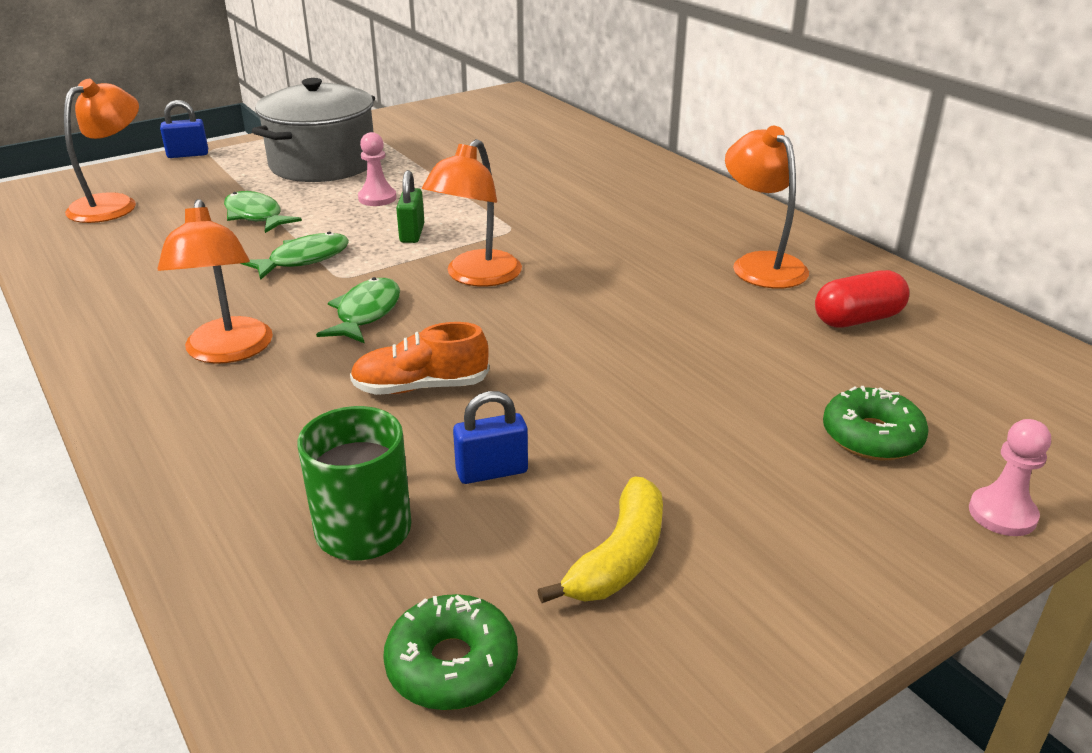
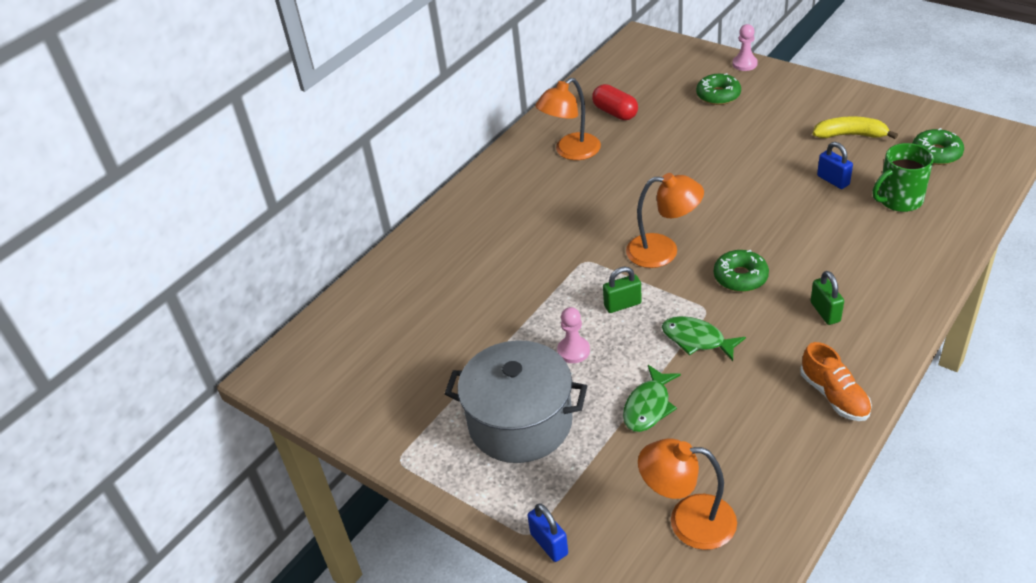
camera: 105 degrees left, 10 degrees up
(228, 352) = (825, 312): orange lamp -> green padlock
(366, 313) = (740, 277): green fish -> green donut
(420, 387) = (792, 225): orange shoe -> orange shoe (834, 396)

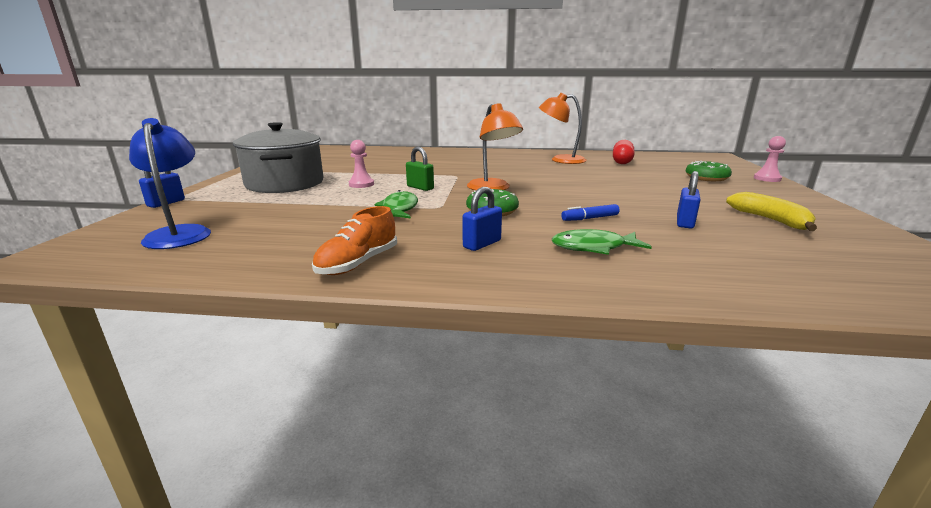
camera: 55 degrees right, 20 degrees down
(648, 406) = (313, 207): green fish -> green fish (593, 247)
(688, 521) = (180, 233): orange lamp -> blue lamp
(795, 226) = (589, 218): none -> blue marker
(825, 312) = (482, 244): green padlock -> blue padlock
(899, 200) = (717, 252): green mug -> none
(936, 153) = (848, 260): green donut -> none

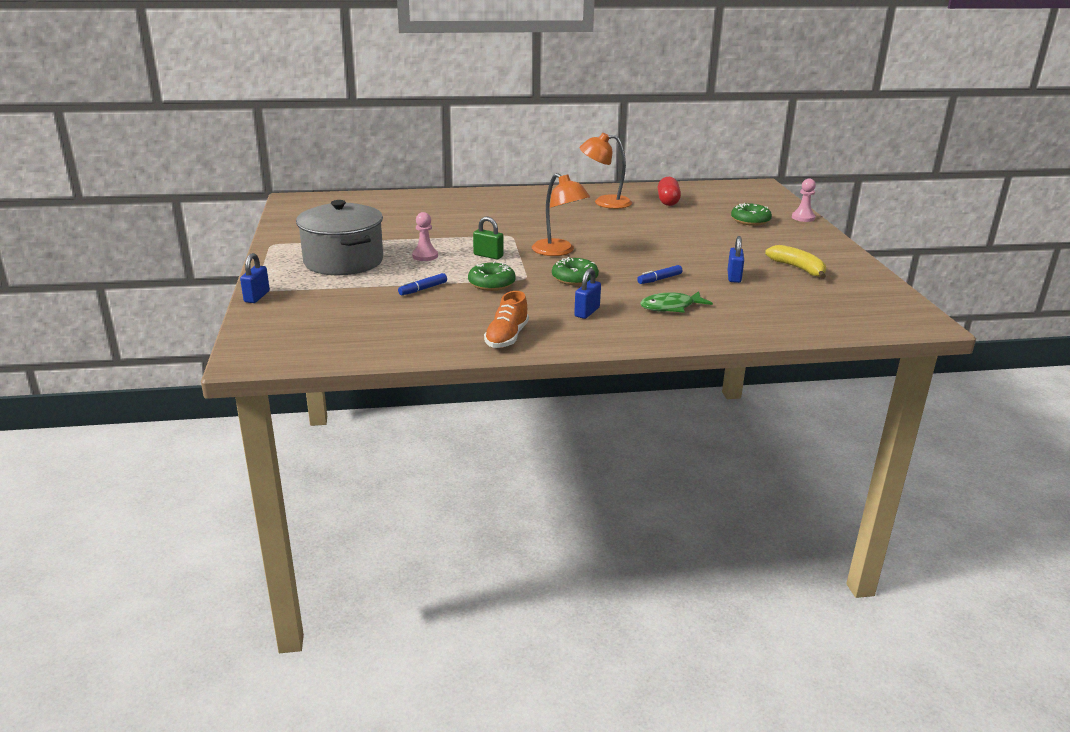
camera: 15 degrees left, 5 degrees up
(180, 233) = (325, 327): blue lamp -> none
(325, 208) = (423, 289): none -> blue marker
(399, 209) = (491, 284): green fish -> green donut

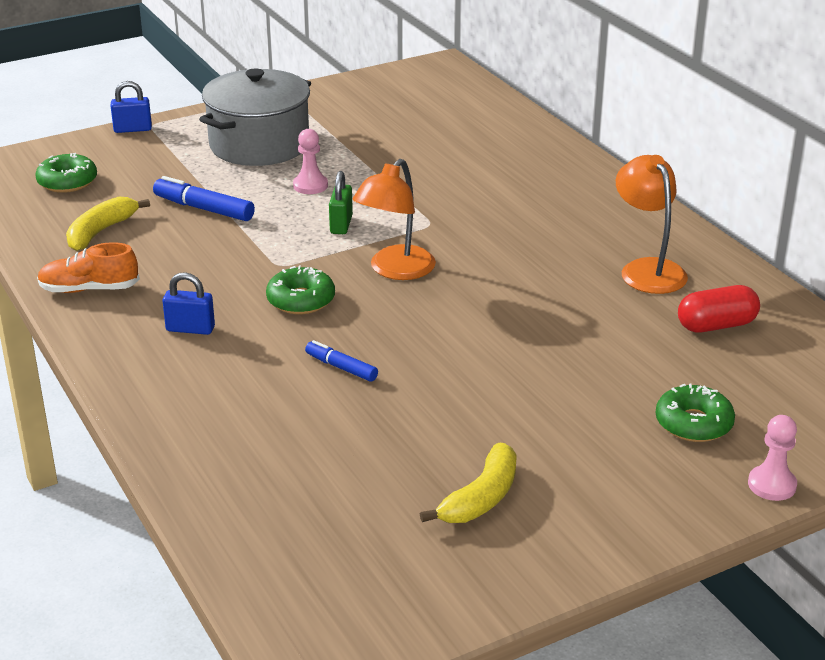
camera: 70 degrees right, 5 degrees up
(421, 325) = (101, 231): none -> yellow banana
(423, 289) = (204, 209): blue marker -> blue marker, size x1.60
(491, 284) = (246, 247): green donut -> green donut (67, 182)
(671, 307) = (241, 391): green fish -> none
(734, 277) = (395, 434): blue padlock -> none

